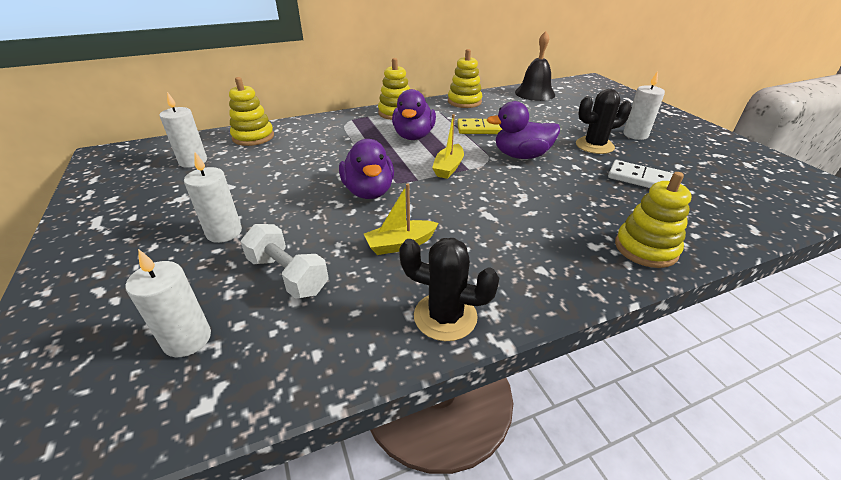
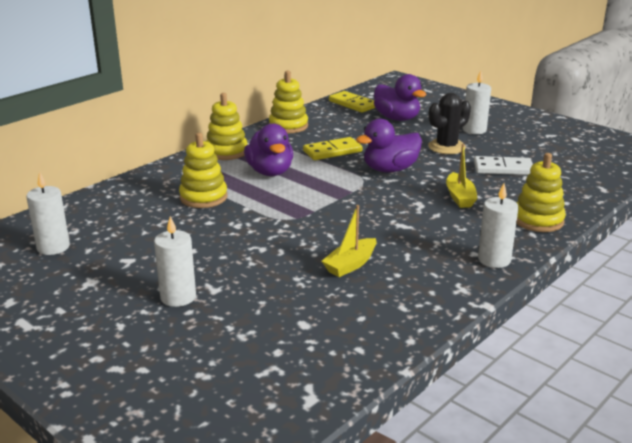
camera: 25 degrees left, 10 degrees down
(187, 339) = (247, 371): white candle -> white candle (494, 259)
(253, 137) = (91, 208): yellow stacking toy -> yellow stacking toy (203, 197)
(288, 275) = (279, 310): white dumbbell -> none
(369, 191) = (279, 231): purple duck -> purple duck (397, 118)
(445, 316) = (431, 301): black cactus -> none
(448, 167) = (333, 194): yellow boat -> yellow boat (460, 197)
(534, 93) = (352, 104): black bell -> yellow domino

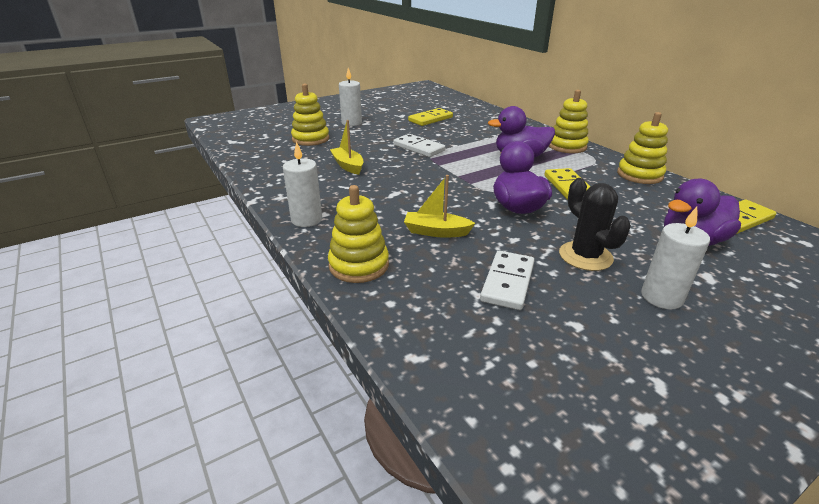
camera: 105 degrees right, 5 degrees up
(53, 247) = (427, 102): white candle -> none
(145, 234) = (430, 119): none -> yellow domino
(203, 197) = (478, 134): yellow stacking toy -> yellow stacking toy (310, 139)
(267, 228) = (419, 148): none -> white domino

